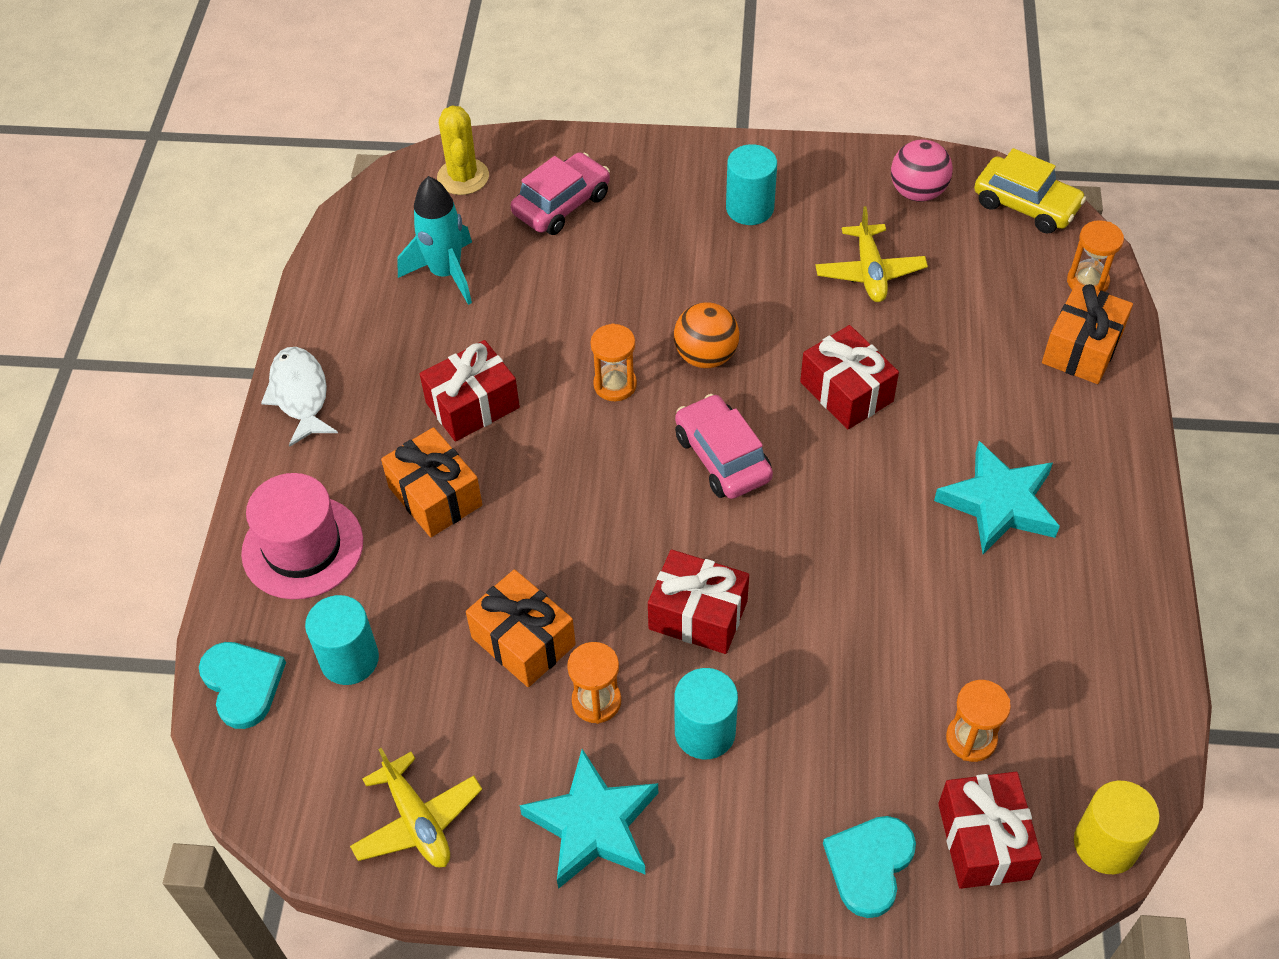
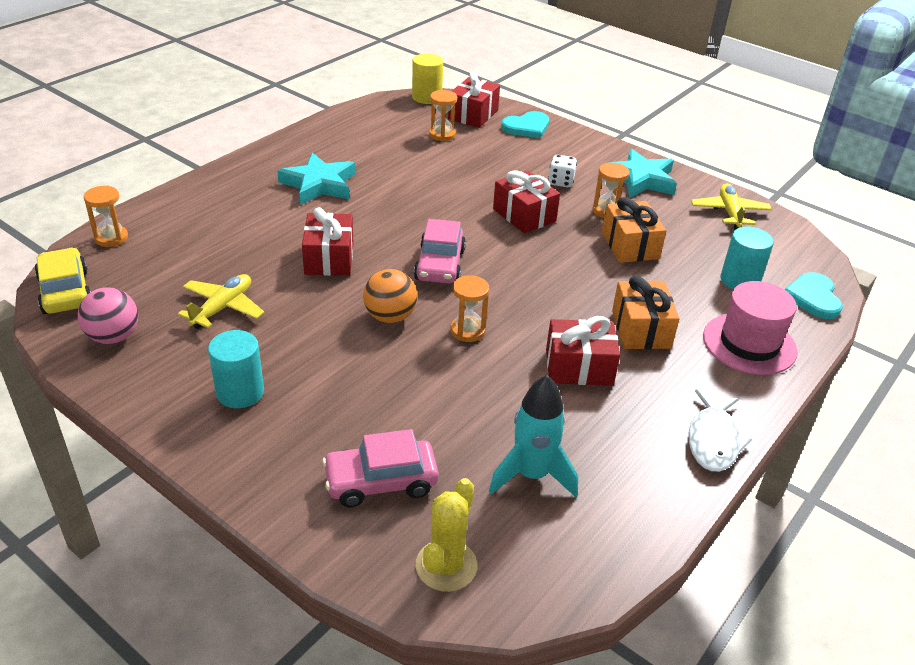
camera: 150 degrees left, 15 degrees down
(705, 732) = (561, 182): turquoise cylinder -> white dice
(1081, 348) = (173, 214): orange gift -> none

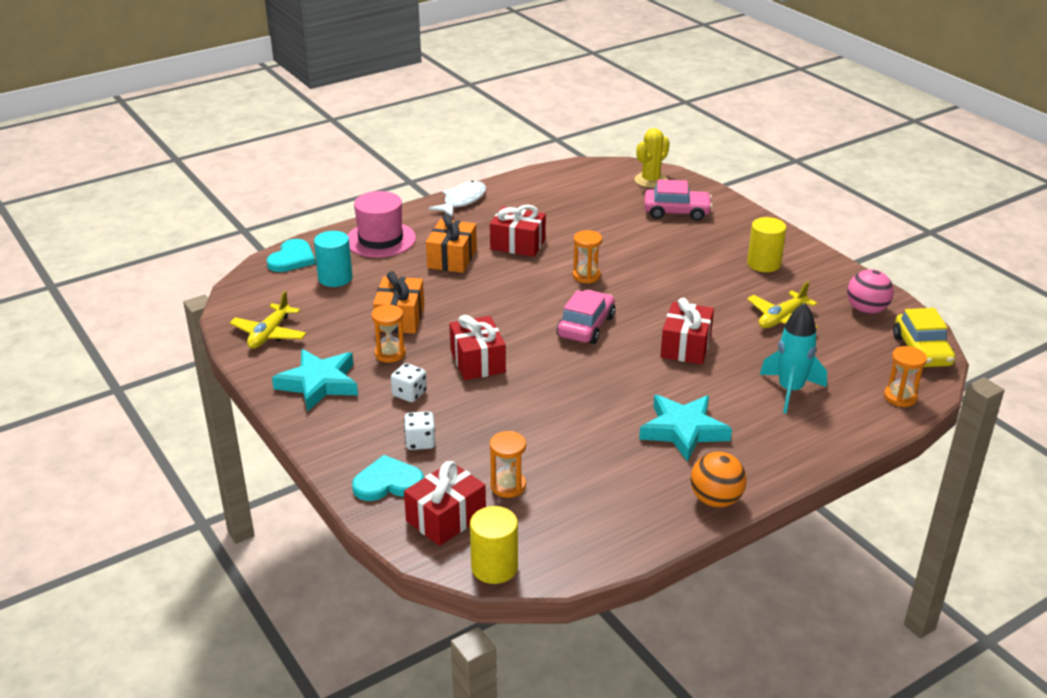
camera: 160 degrees left, 5 degrees down
(240, 392) = (764, 264): turquoise cylinder -> yellow cylinder
(390, 316) = (644, 293): orange ball -> orange ball (715, 500)
(524, 151) = (420, 442): none -> white dice
(532, 475) = (585, 202): turquoise rocket -> turquoise rocket (790, 390)

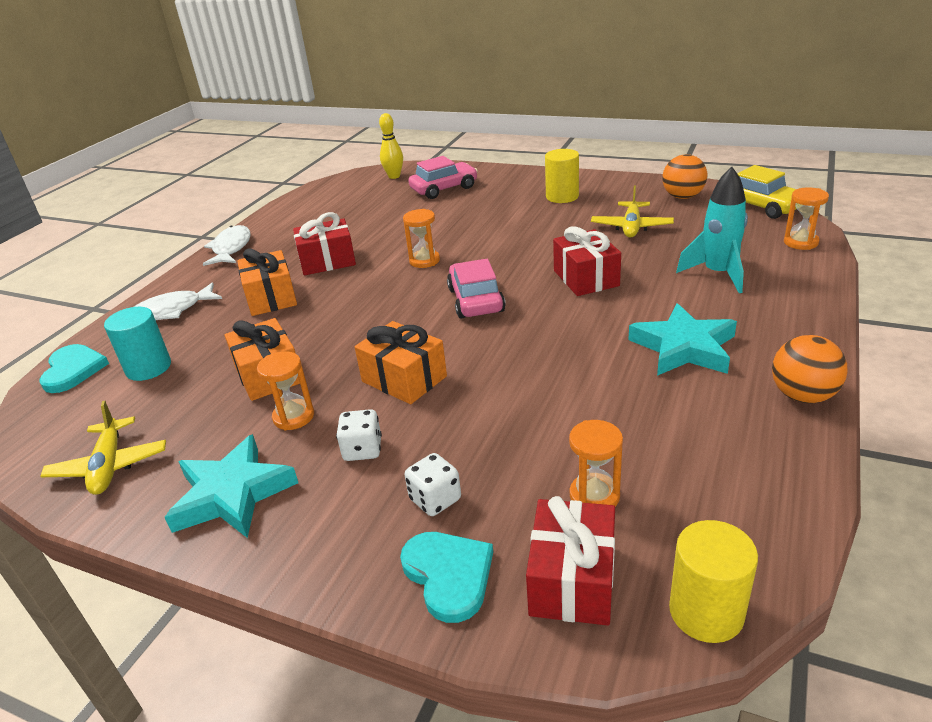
camera: 30 degrees left, 0 degrees up
(380, 239) = (171, 311): pink hat -> white fish
(388, 482) = (449, 575): turquoise heart -> turquoise heart turned 105 degrees clockwise
(477, 361) = (404, 379): red gift -> orange gift
(650, 180) = (394, 176): yellow cactus -> yellow bowling pin
(866, 310) = (682, 197): pink ball -> orange ball

